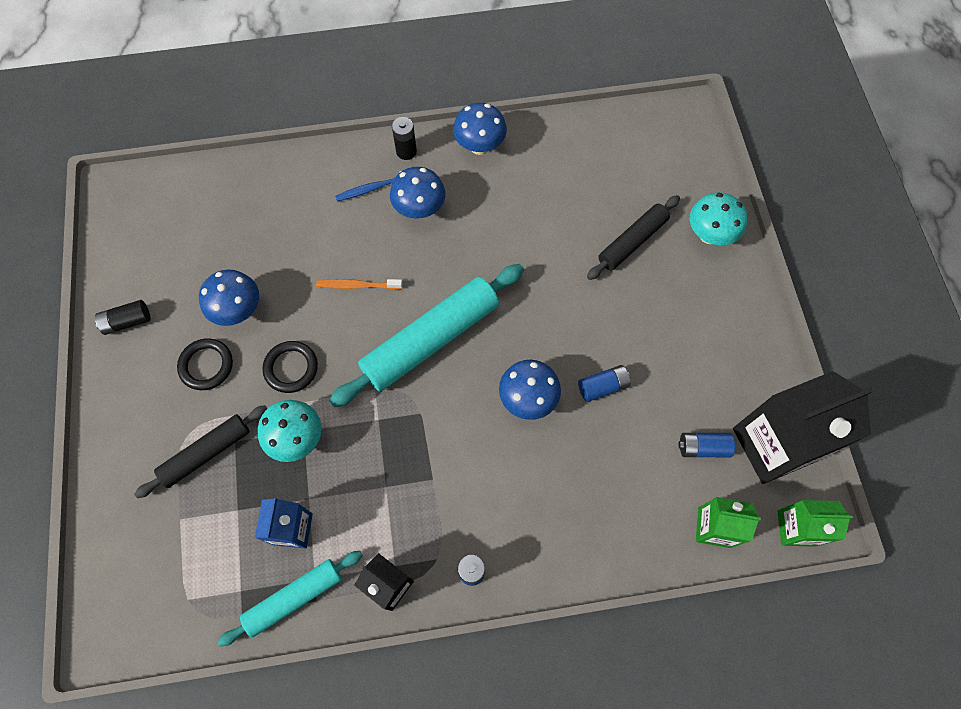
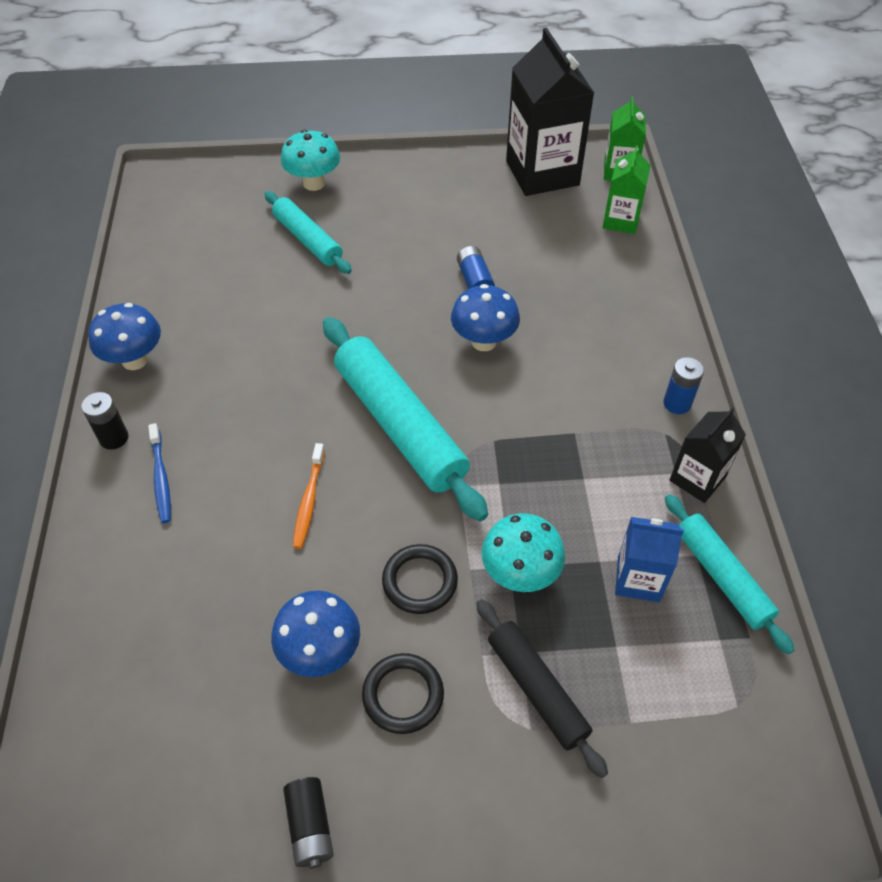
camera: 85 degrees left, 15 degrees down
(419, 209) = (211, 427): blue mushroom -> none
(632, 241) = (307, 239): black rolling pin -> turquoise rolling pin
(702, 447) = (543, 218): blue battery -> none

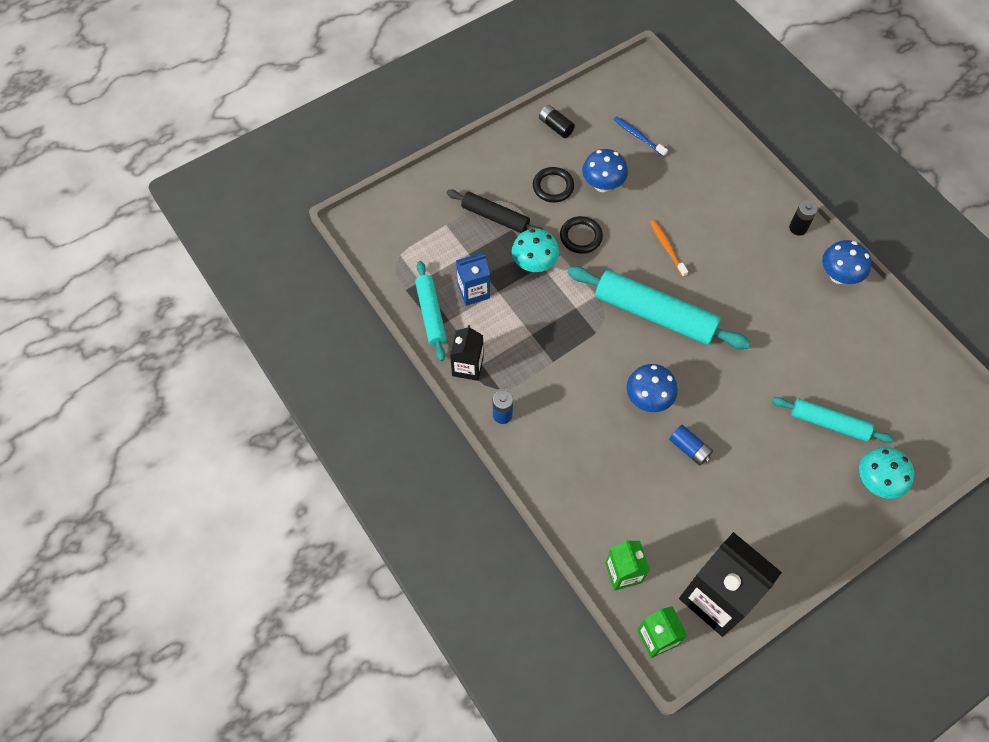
camera: 150 degrees right, 10 degrees up
(161, 478) = (751, 221): blue toothbrush -> blue toothbrush (638, 136)
(722, 577) = (431, 314): turquoise rolling pin -> turquoise rolling pin turned 45 degrees clockwise

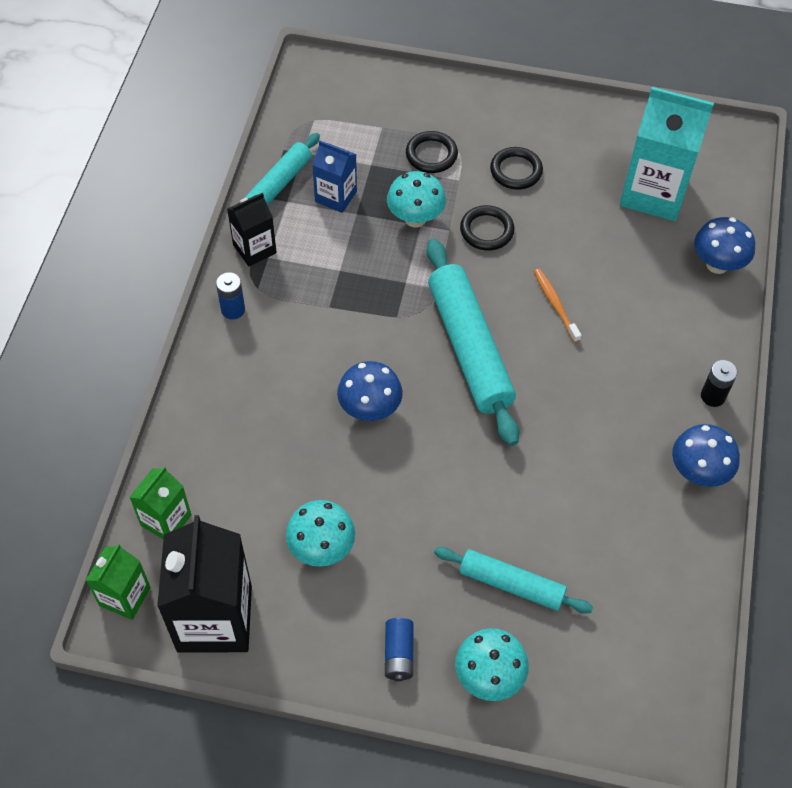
camera: 45 degrees right, 5 degrees down
(495, 217) = (431, 155): black rolling pin -> black ring
(555, 126) = (584, 125): black battery -> none
(602, 185) = (564, 205): blue mushroom -> blue mushroom (717, 264)
(638, 136) = (654, 193): blue toothbrush -> turquoise carton
(667, 248) = (555, 305): orange toothbrush -> orange toothbrush turned 45 degrees counterclockwise
(689, 449) = (352, 481): blue battery -> blue battery (399, 654)
(720, 501) = (321, 548): none -> turquoise mushroom
(829, 423) = (511, 584): turquoise rolling pin -> turquoise rolling pin turned 45 degrees counterclockwise

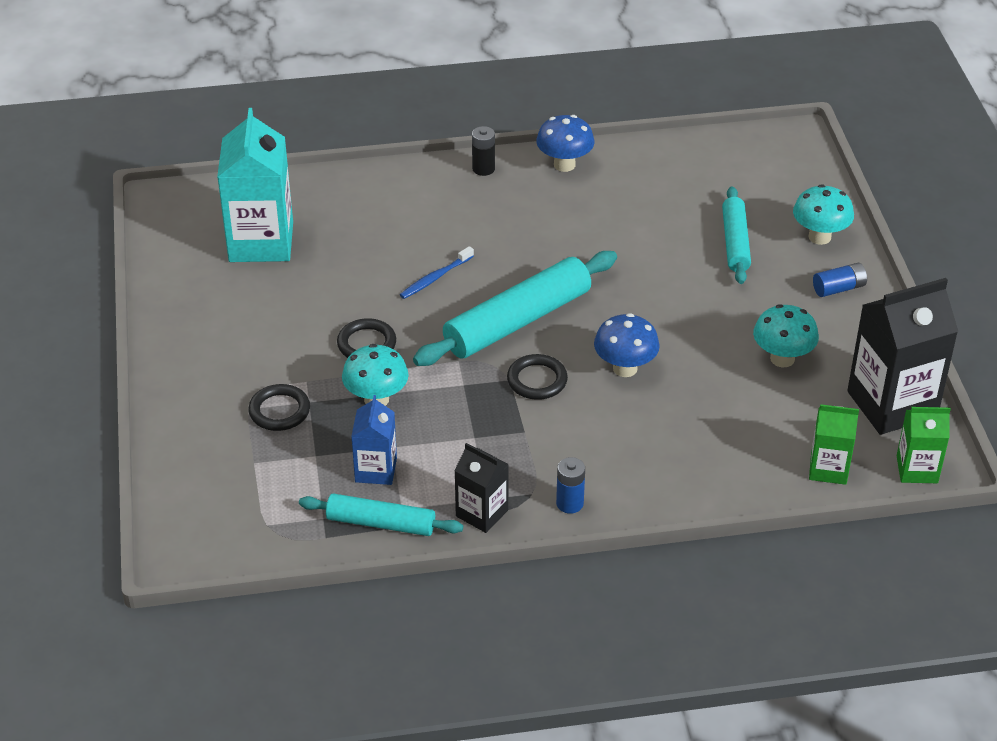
camera: 110 degrees left, 15 degrees down
(516, 171) = (274, 342): black ring -> black ring (537, 380)
(555, 305) = (435, 278): orange toothbrush -> blue toothbrush
(717, 264) = (333, 189): blue mushroom -> none

